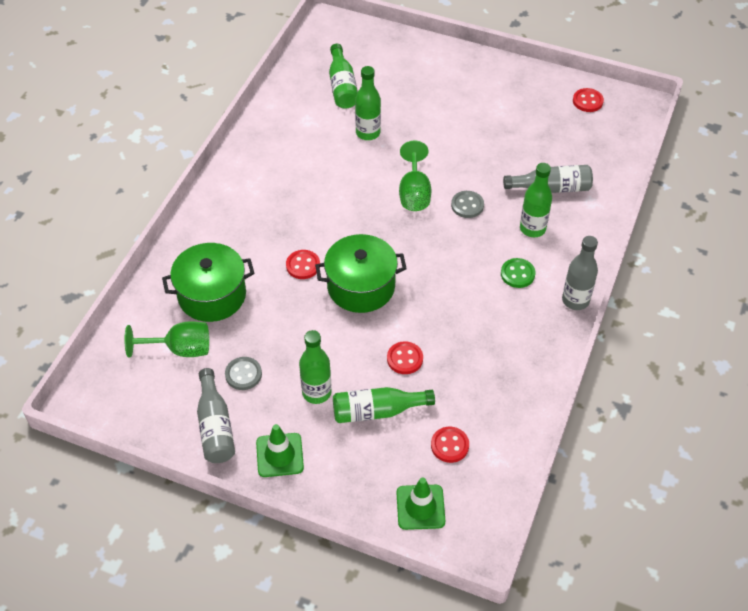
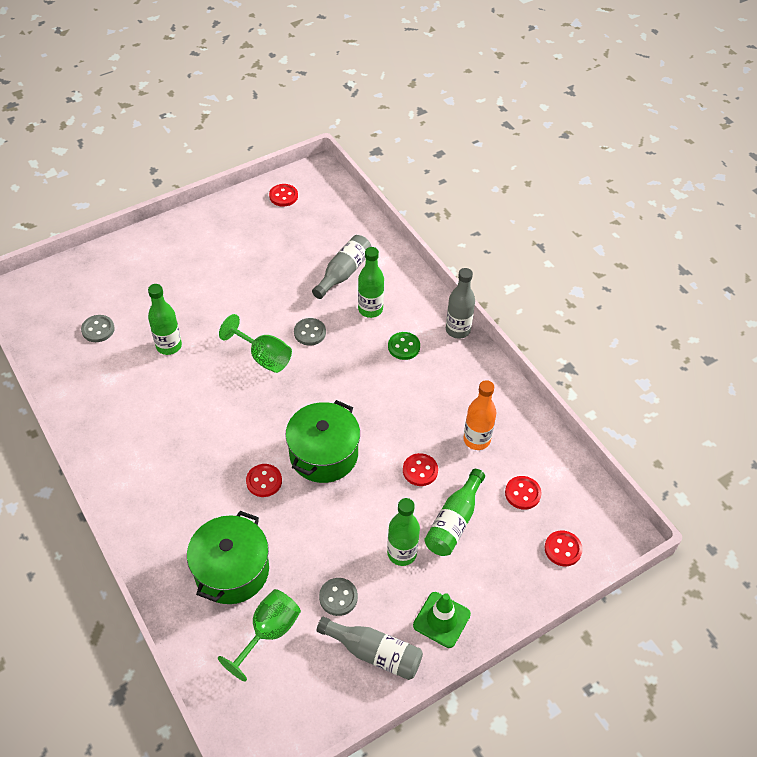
camera: 55 degrees left, 0 degrees up
(342, 86) = (98, 329): green bottle -> grey button
(420, 507) = (563, 549): green traffic cone -> red button
(473, 380) = (476, 440): none -> orange bottle

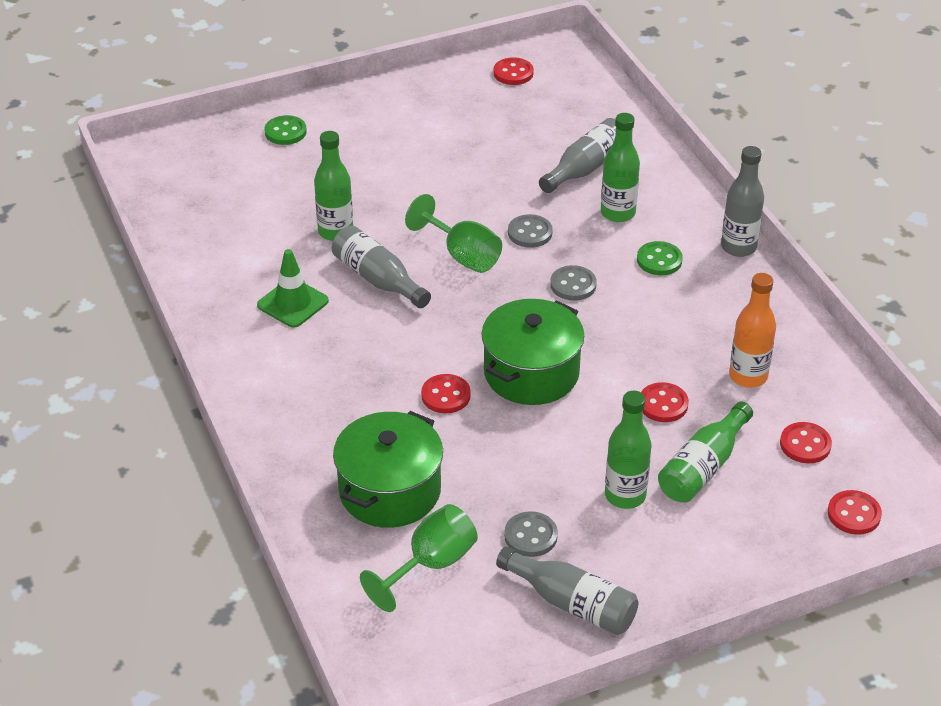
camera: 10 degrees right, 10 degrees down
(98, 329) = (243, 205): grey button -> grey button (573, 285)
(123, 262) = (285, 132): none -> green button
(204, 384) = (378, 279): none -> grey bottle
(441, 620) = (670, 576): green traffic cone -> green traffic cone (293, 303)

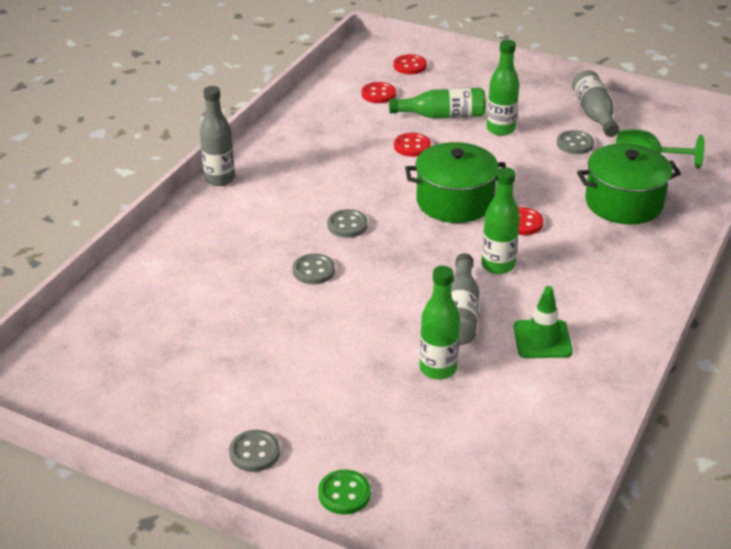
camera: 130 degrees left, 5 degrees down
(368, 115) = (254, 452): none -> grey button
(462, 255) = (380, 288): green goblet -> none
(513, 73) = (86, 396): red button -> none
(585, 168) = (197, 283): grey bottle -> none
(618, 213) = (240, 243): green bottle -> green bottle (497, 265)
(659, 260) = (274, 203): green button -> none
(748, 376) = (347, 129): orange bottle -> none

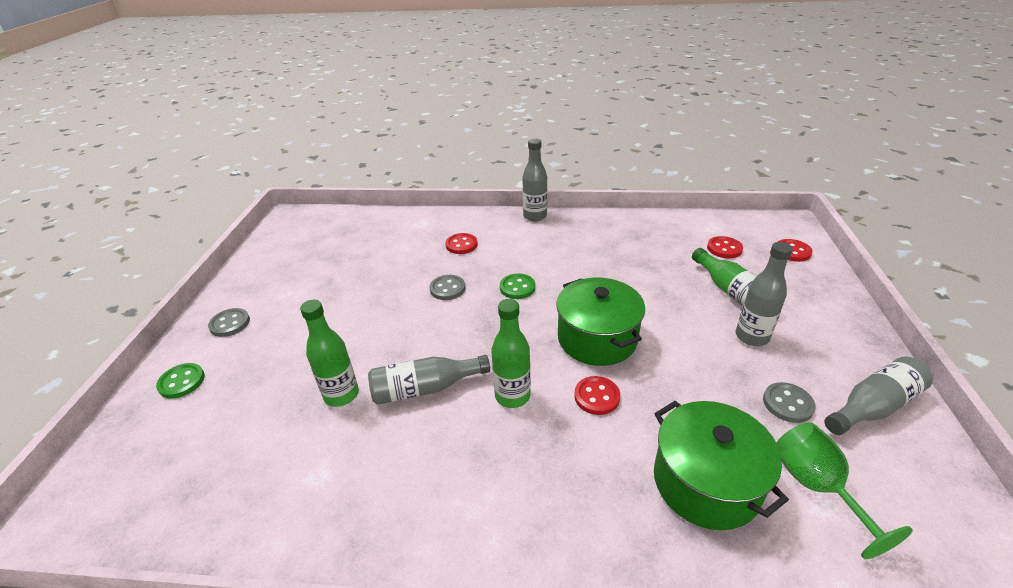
camera: 70 degrees right, 0 degrees up
(347, 225) = (517, 287): grey button -> green button
(412, 146) = (662, 289): red button -> red button (461, 245)
(500, 129) = (751, 337): green bottle -> grey bottle
(542, 339) = (405, 463): green traffic cone -> none

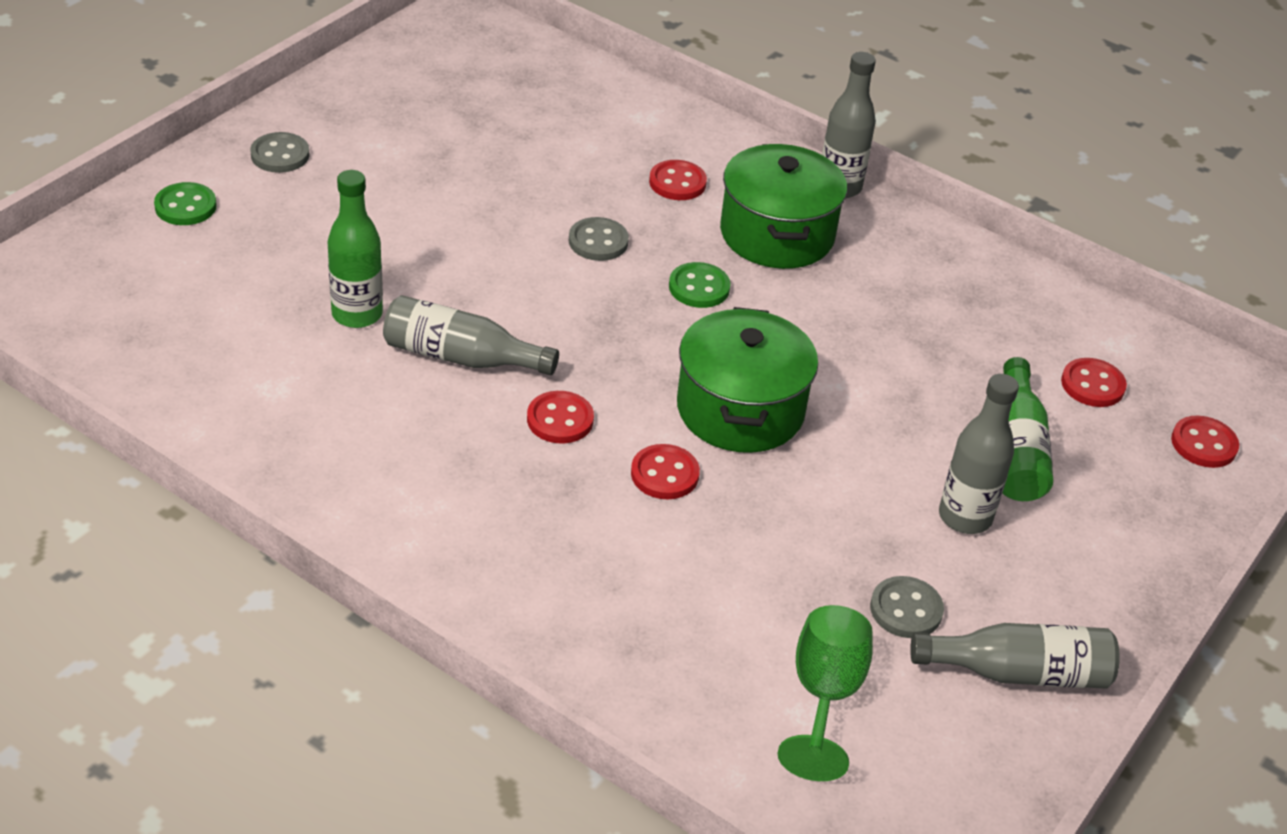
camera: 25 degrees right, 5 degrees up
(512, 396) = (560, 420): green bottle -> red button
(706, 482) = (698, 622): green pot -> green pot (777, 234)

